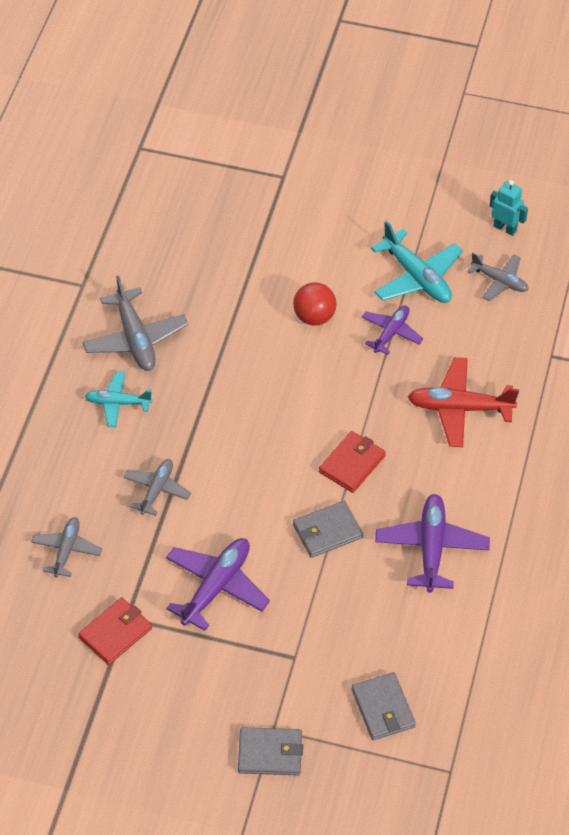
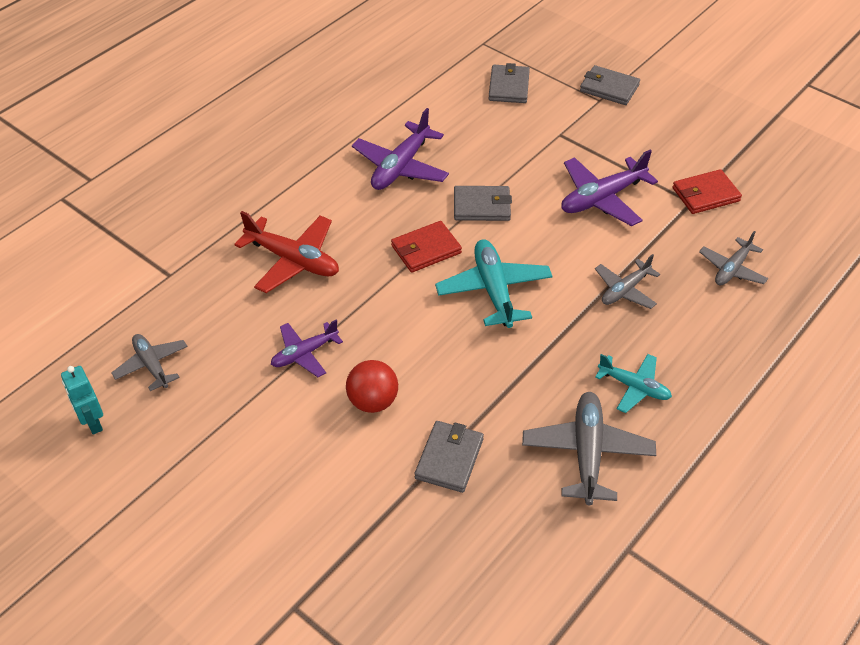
camera: 155 degrees left, 5 degrees down
(234, 298) = (449, 458): none -> grey wallet
(417, 277) = (232, 404): turquoise plane -> turquoise plane (494, 290)

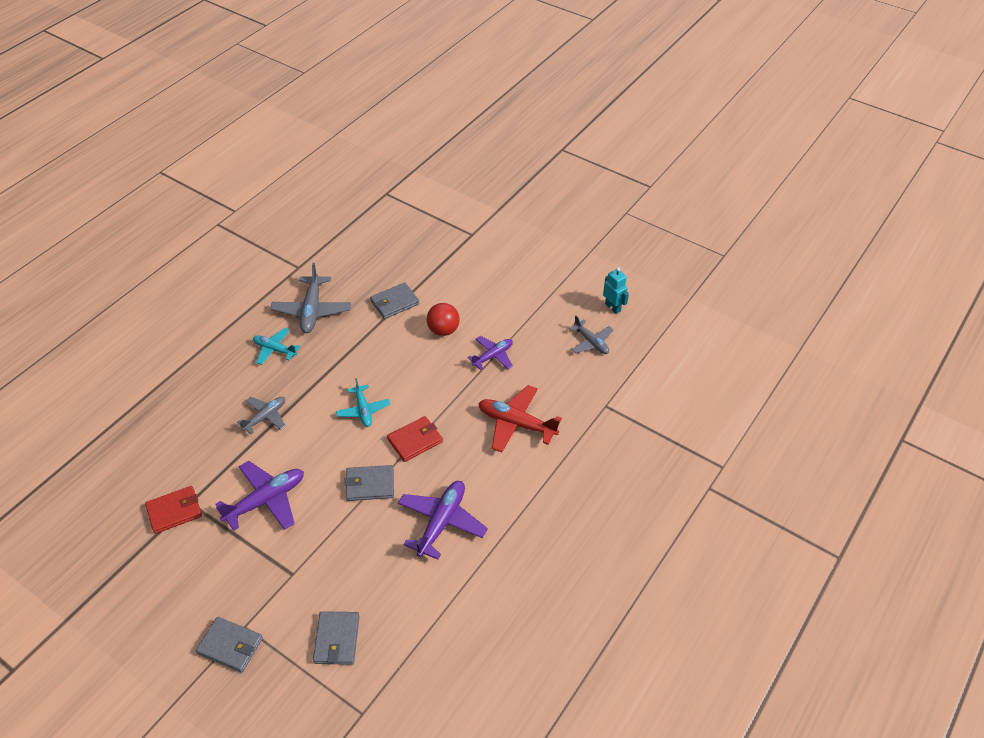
camera: 175 degrees right, 0 degrees up
(449, 458) = (394, 302): grey wallet -> grey wallet turned 45 degrees clockwise
(494, 290) = (363, 410): turquoise plane -> turquoise plane, size x0.63
(732, 269) = (178, 440): grey plane -> none

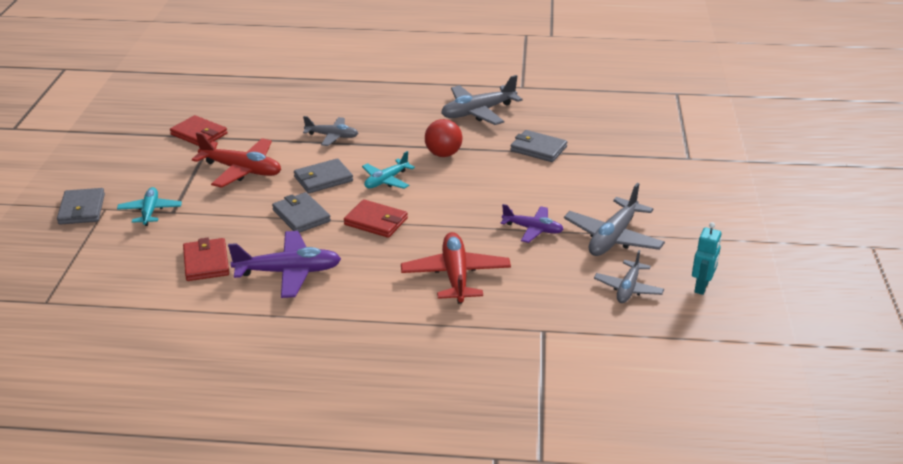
camera: 60 degrees right, 15 degrees down
(266, 500) = (241, 170): purple plane -> red plane
(275, 349) = (412, 112): turquoise plane -> turquoise plane (150, 211)
(336, 639) = (117, 260): grey wallet -> grey wallet (323, 179)
(388, 573) = (206, 262): none -> red wallet
(443, 330) = (534, 188): red ball -> red ball (443, 154)
(533, 320) = (613, 238): none -> grey plane

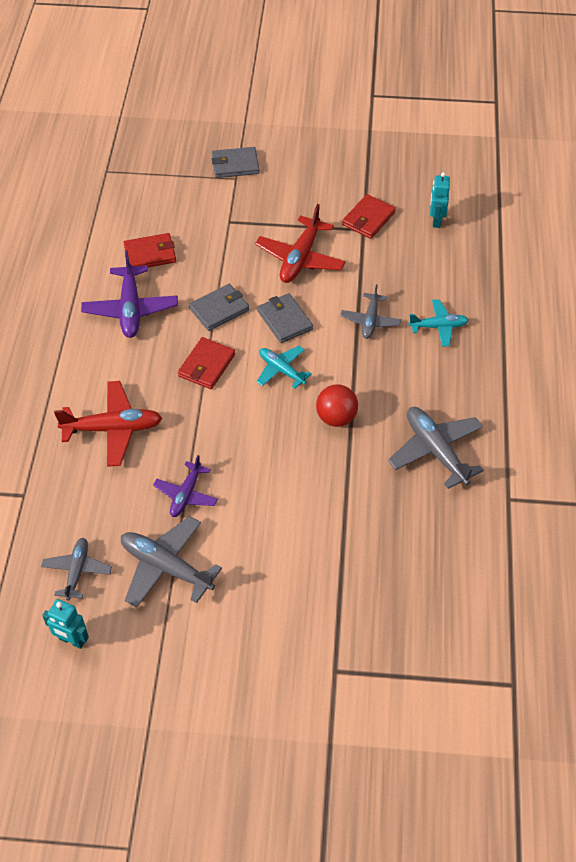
camera: 90 degrees right, 20 degrees up
(150, 211) = (230, 207): turquoise plane -> turquoise plane (438, 326)
(214, 102) = (436, 220): none -> turquoise robot
(538, 149) = (351, 508): grey wallet -> none
(628, 288) = (77, 571): grey plane -> grey plane turned 75 degrees clockwise

